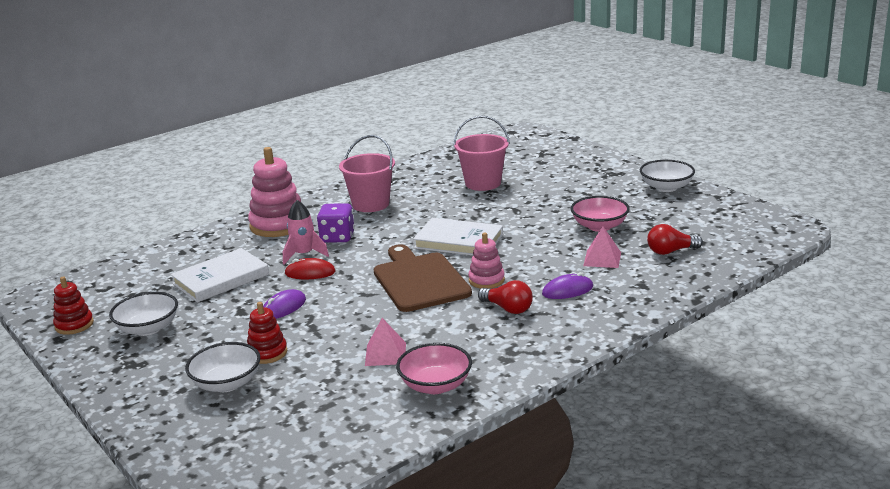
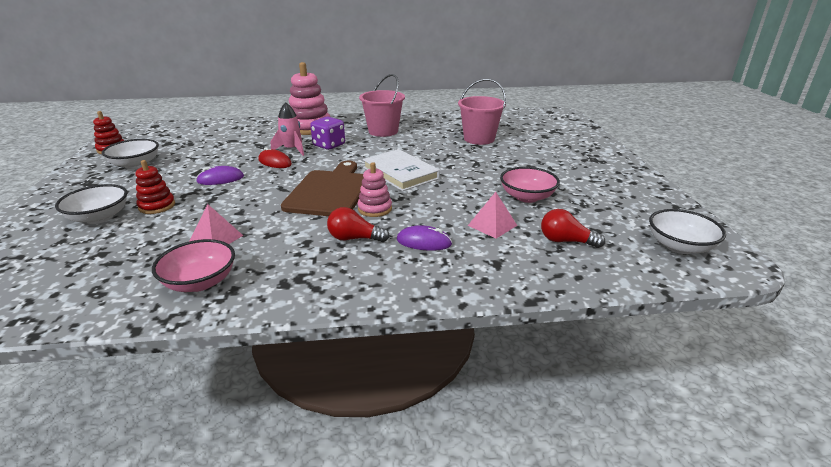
camera: 30 degrees right, 5 degrees up
(221, 279) = (223, 149): white book -> none
(508, 308) = (354, 238): red light bulb -> red light bulb turned 120 degrees clockwise
(666, 187) = (631, 184): white bowl -> white bowl (679, 246)

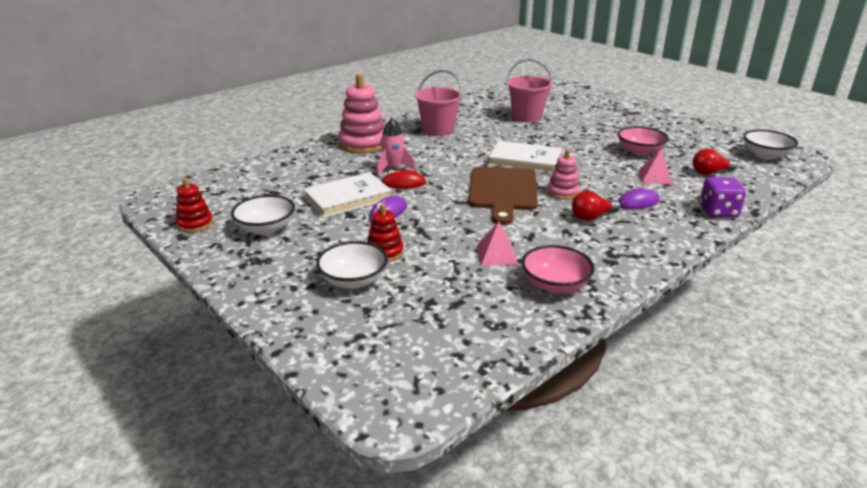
camera: 35 degrees left, 0 degrees up
(219, 161) = (348, 198): none -> white book
(329, 145) = (418, 155): purple dice -> purple dice (718, 212)
(329, 191) = (503, 191): brown cutting board -> brown cutting board turned 150 degrees counterclockwise

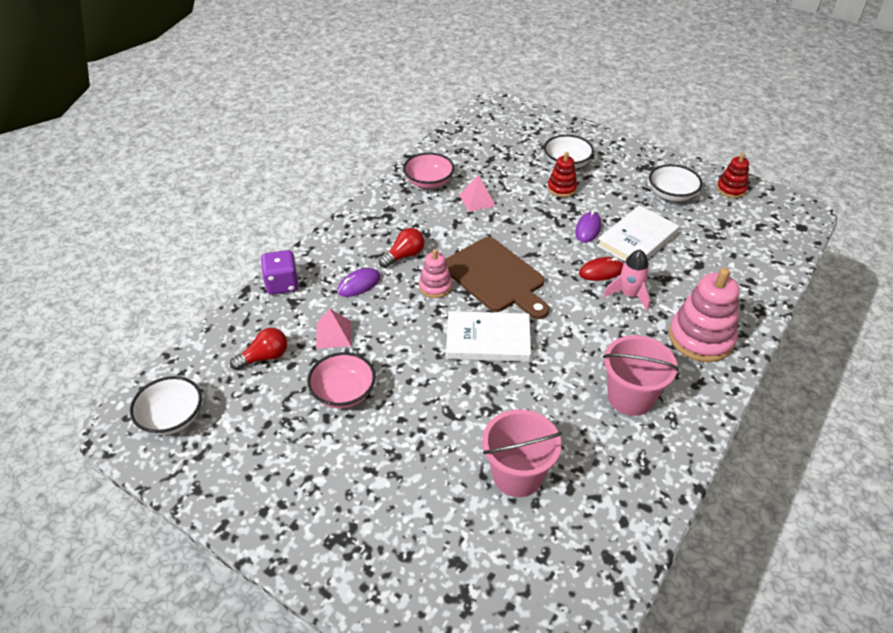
camera: 165 degrees right, 15 degrees up
(503, 191) = (496, 277): brown cutting board -> brown cutting board turned 150 degrees clockwise

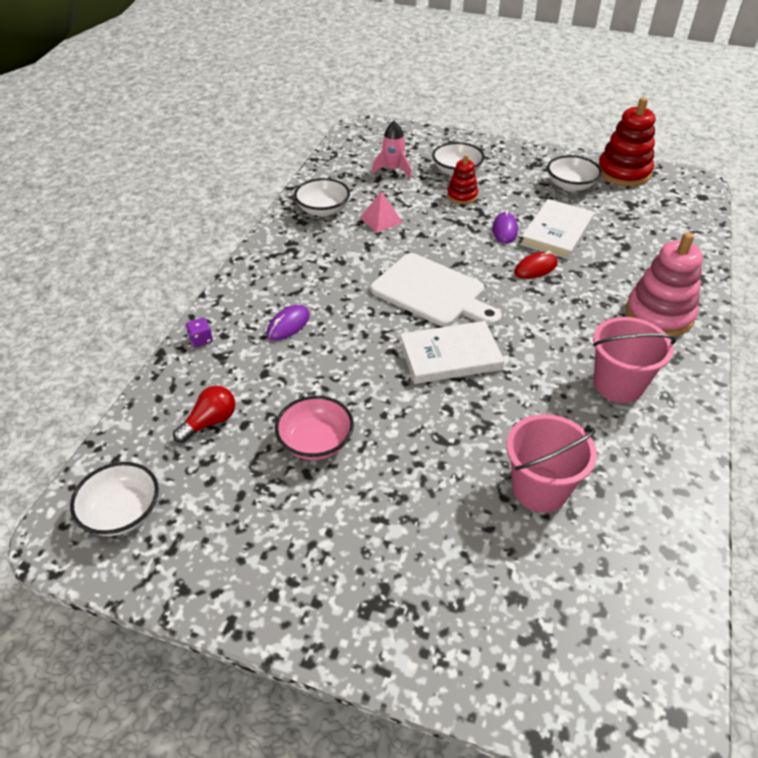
camera: 15 degrees left, 0 degrees up
(282, 284) = (201, 340): purple dice -> purple dice, size x0.56
(333, 334) = (280, 382): pink pyramid -> none
(404, 256) = (326, 287): red light bulb -> none
(429, 182) = (323, 210): pink bowl -> white bowl
(435, 286) = (372, 312): pink stacking toy -> none
(496, 277) = (432, 292): brown cutting board -> white cutting board
(629, 295) = (572, 286): pink rocket -> pink rocket (393, 170)
(731, 189) = (623, 172): red stacking toy -> red stacking toy, size x1.80

